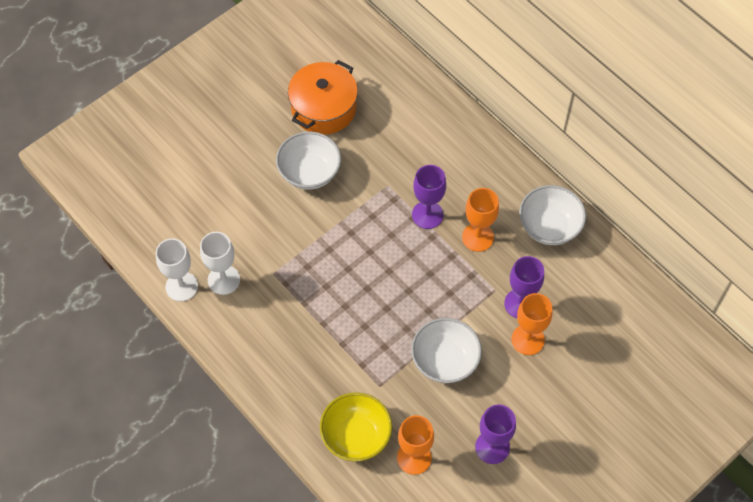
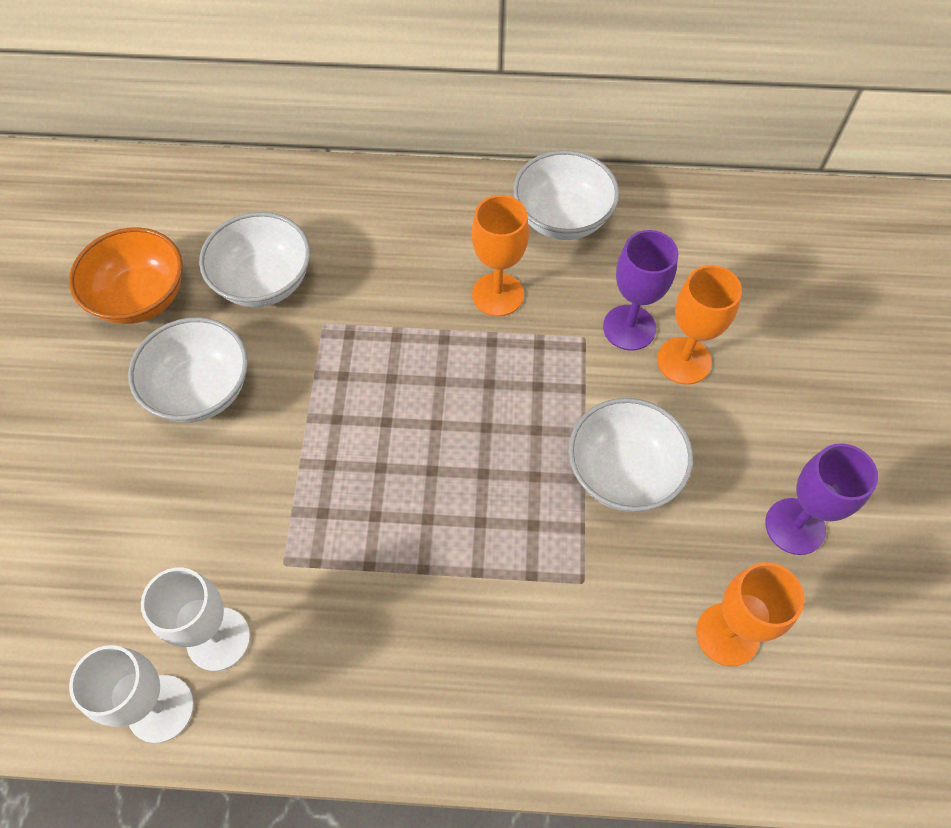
camera: 45 degrees left, 0 degrees up
(323, 108) = (141, 297): orange pot -> orange bowl
(356, 436) = (627, 680): yellow bowl -> none
(381, 144) = (264, 282): none -> white bowl
(427, 215) = (410, 318): purple goblet -> none

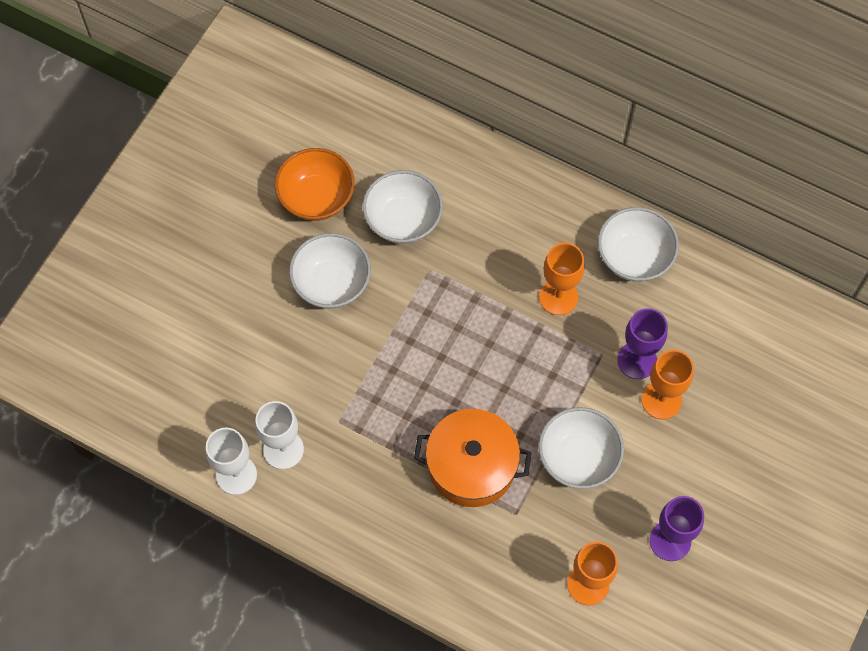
camera: 25 degrees right, 5 degrees up
(492, 543) = (472, 466): none -> orange pot

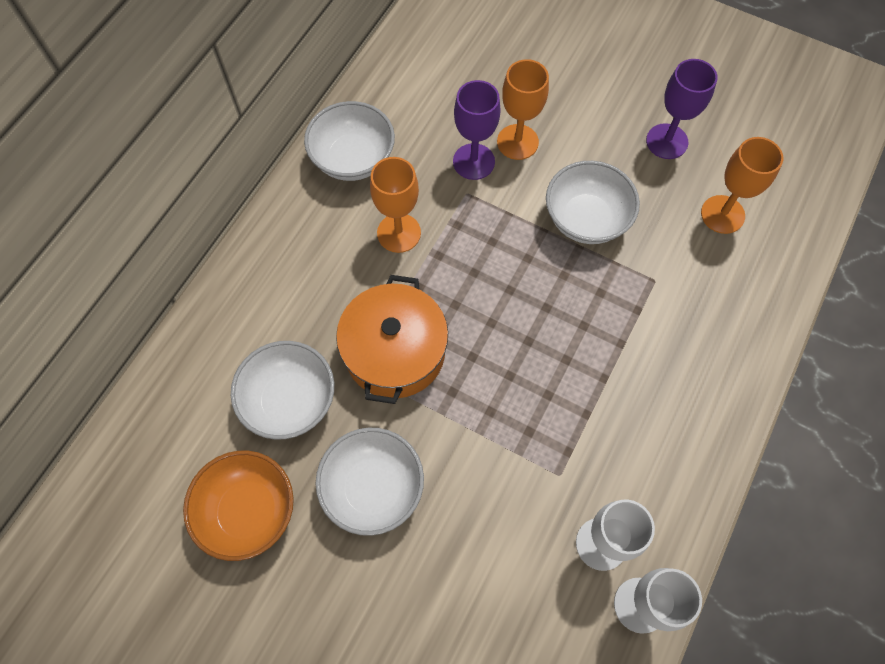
camera: 90 degrees left, 0 degrees up
(472, 466) = (604, 324): orange pot -> orange pot (395, 351)

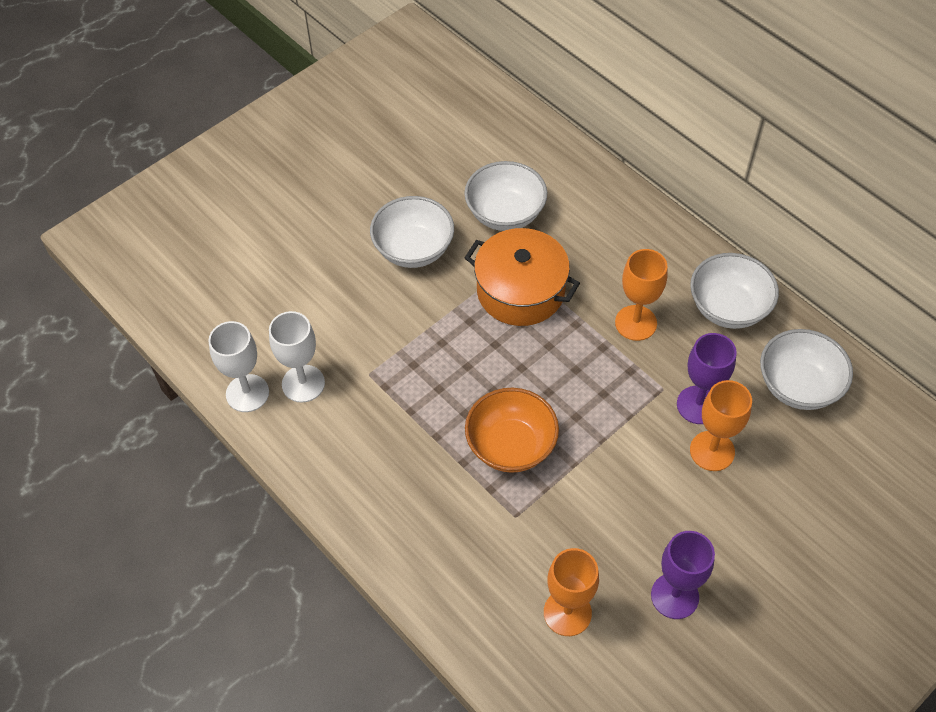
camera: 110 degrees right, 10 degrees down
(248, 511) = (430, 173): orange bowl -> orange bowl (511, 446)
(586, 219) = (602, 481): white bowl -> white bowl (798, 386)

